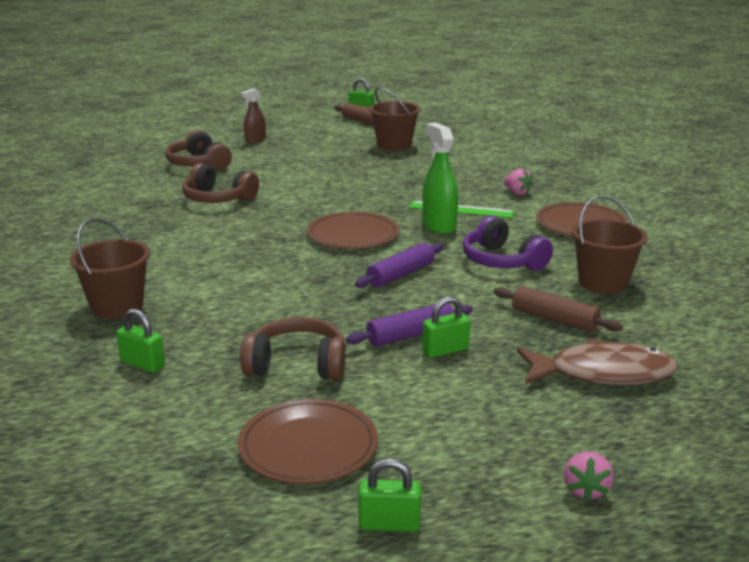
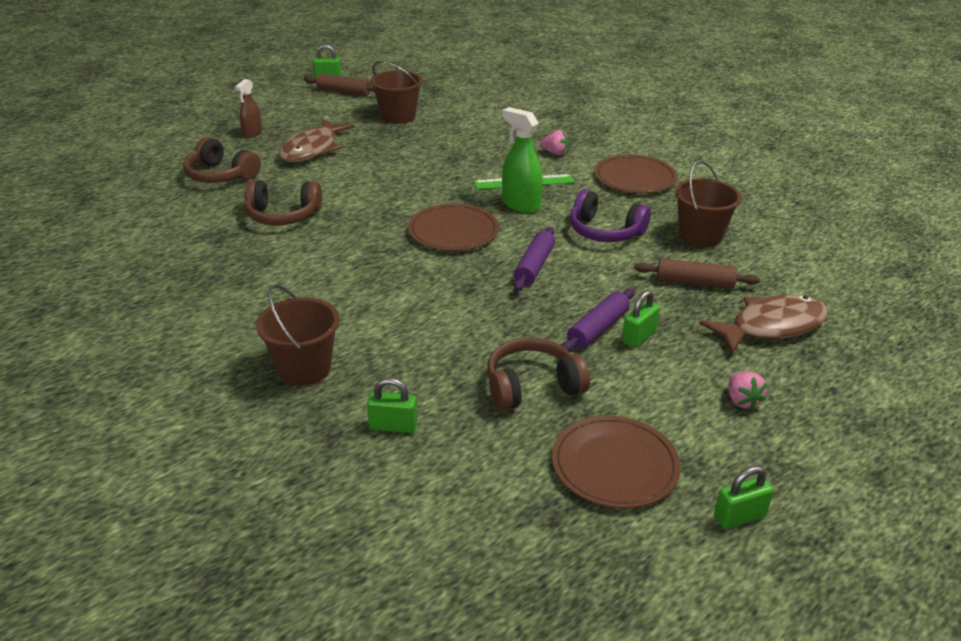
camera: 25 degrees left, 10 degrees up
(293, 157) = (312, 149): none -> brown fish
(586, 490) = (844, 437): pink strawberry -> pink strawberry (742, 401)

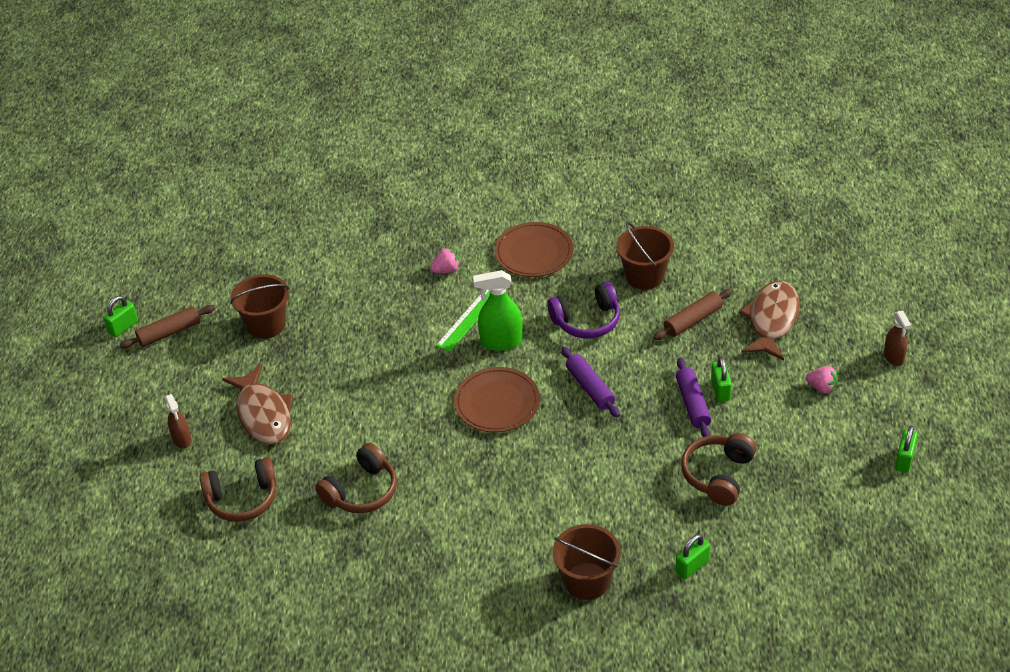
camera: 45 degrees left, 10 degrees up
(615, 465) = (821, 484): brown plate -> none
(864, 432) = (893, 357): none -> brown spray bottle

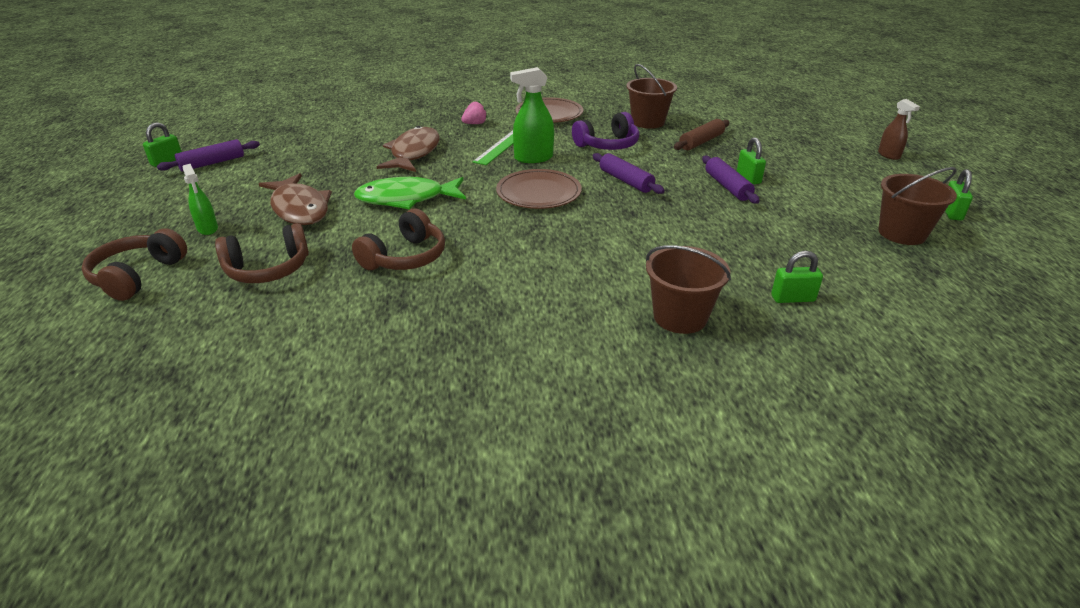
camera: 10 degrees left, 10 degrees down
(169, 332) = (212, 163): brown rolling pin -> purple rolling pin
(182, 439) = (207, 229): brown spray bottle -> green spray bottle
(266, 324) = (309, 156): brown bucket -> brown bucket (902, 233)
(365, 405) = (406, 199): none -> green fish
(692, 566) = (792, 298): green padlock -> green padlock turned 45 degrees clockwise
(718, 475) = (779, 230): brown headphones -> brown headphones (138, 276)
(771, 320) = (769, 140): brown fish -> brown fish (413, 153)
(822, 387) = (840, 173): pink strawberry -> none

